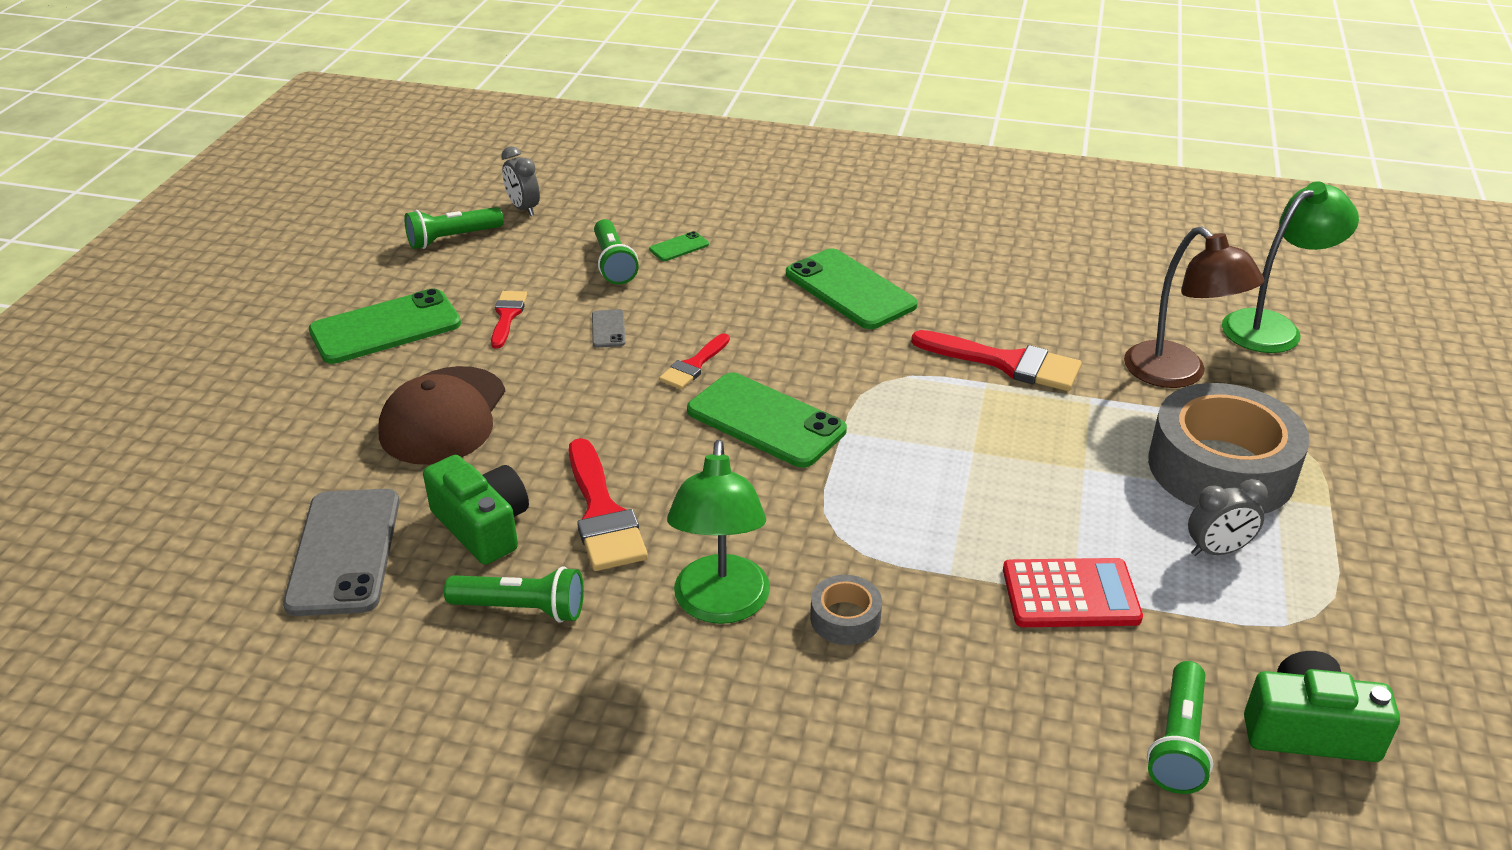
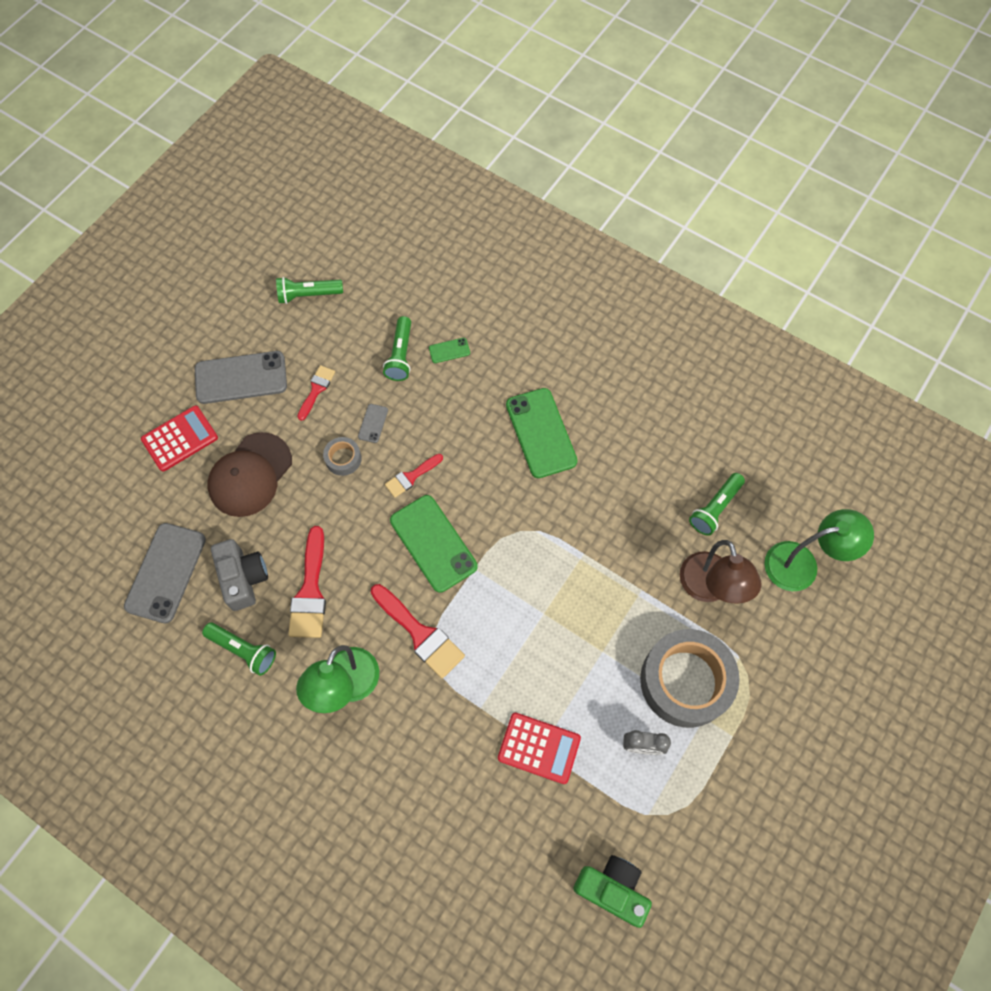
camera: 20 degrees right, 30 degrees up
(311, 404) = (180, 439): none -> red calculator
(385, 328) = (241, 378): green phone -> grey phone
(482, 526) = (243, 578): green camera -> grey camera
(523, 208) = (364, 274): grey clock -> none
(845, 618) = (408, 720): grey tape -> grey tape (343, 459)
(1006, 363) = (605, 540): red brush -> red brush (420, 634)
(1178, 742) = (539, 870): green flashlight -> green flashlight (715, 508)

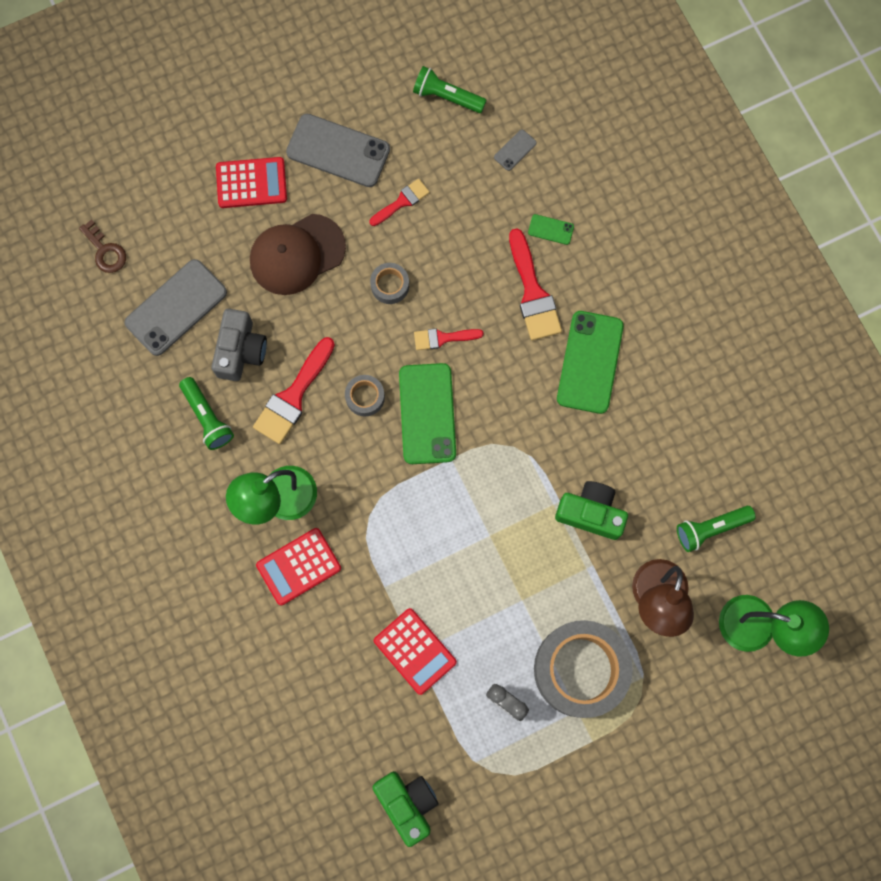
camera: 30 degrees right, 10 degrees up
(76, 559) = (105, 251): none -> brown key
(373, 423) = (436, 265): grey phone -> grey phone (515, 150)
(373, 558) = (365, 397): none -> grey tape
(395, 733) = (298, 566): none -> red calculator
(400, 355) = (501, 209): green flashlight -> none
(420, 634) = (368, 491): red brush -> red brush (533, 293)
(614, 549) = (591, 513): none -> green camera

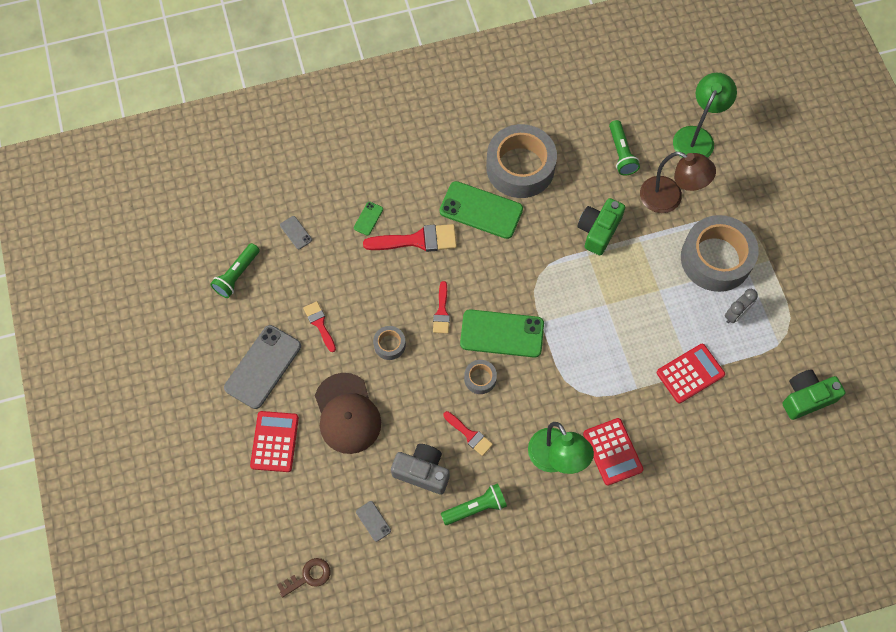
camera: 80 degrees left, 10 degrees down
(176, 307) = (373, 521): grey phone -> grey phone, size x0.44
(293, 396) = (469, 435): red brush -> red brush, size x0.59
(661, 401) = (520, 167): none -> grey tape

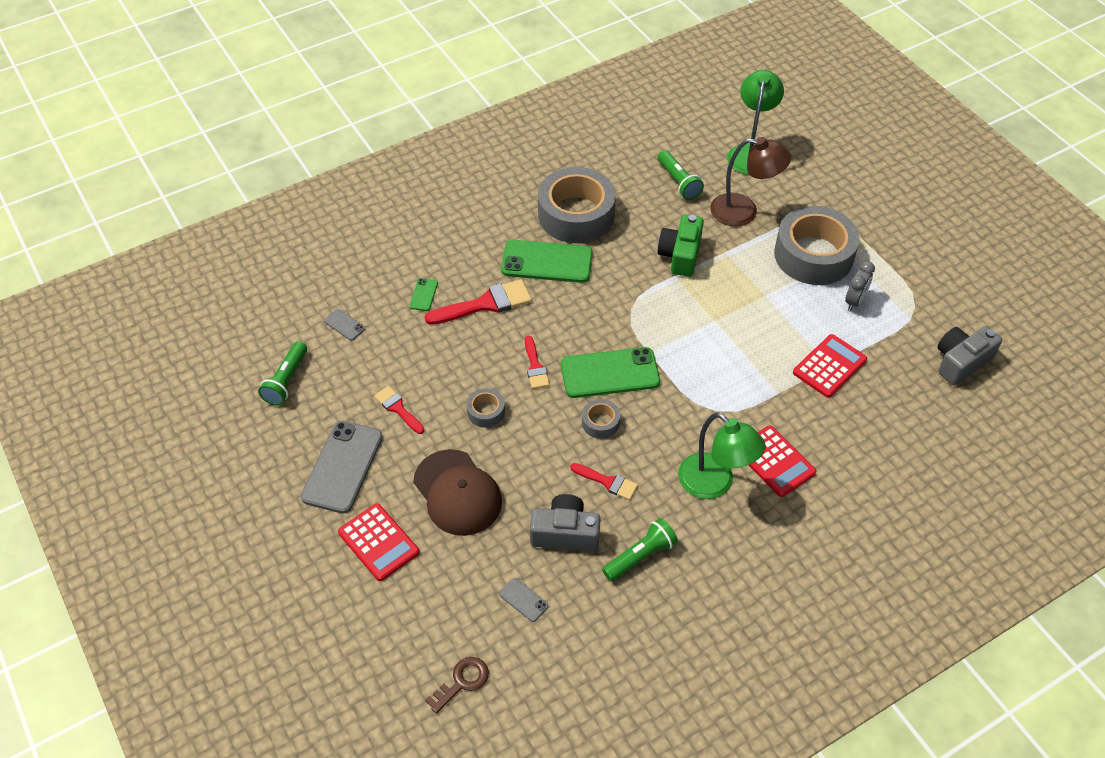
camera: 15 degrees left, 15 degrees down
(275, 441) = (378, 542): red calculator -> red calculator turned 150 degrees clockwise
(806, 398) = (961, 362): green camera -> grey camera

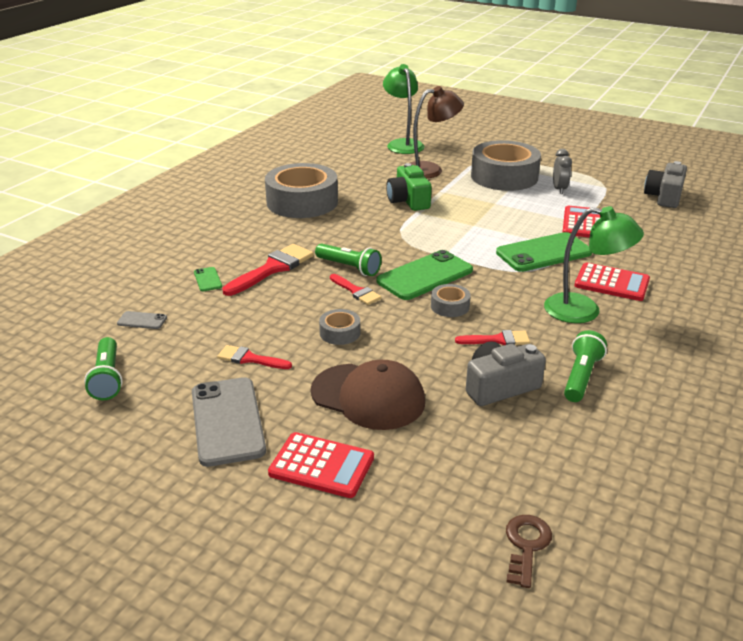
camera: 30 degrees left, 20 degrees down
(523, 600) = (515, 450): grey phone -> none
(547, 262) = (303, 231): green phone -> green phone (543, 253)
(678, 182) = (365, 168): green flashlight -> green flashlight (349, 267)

